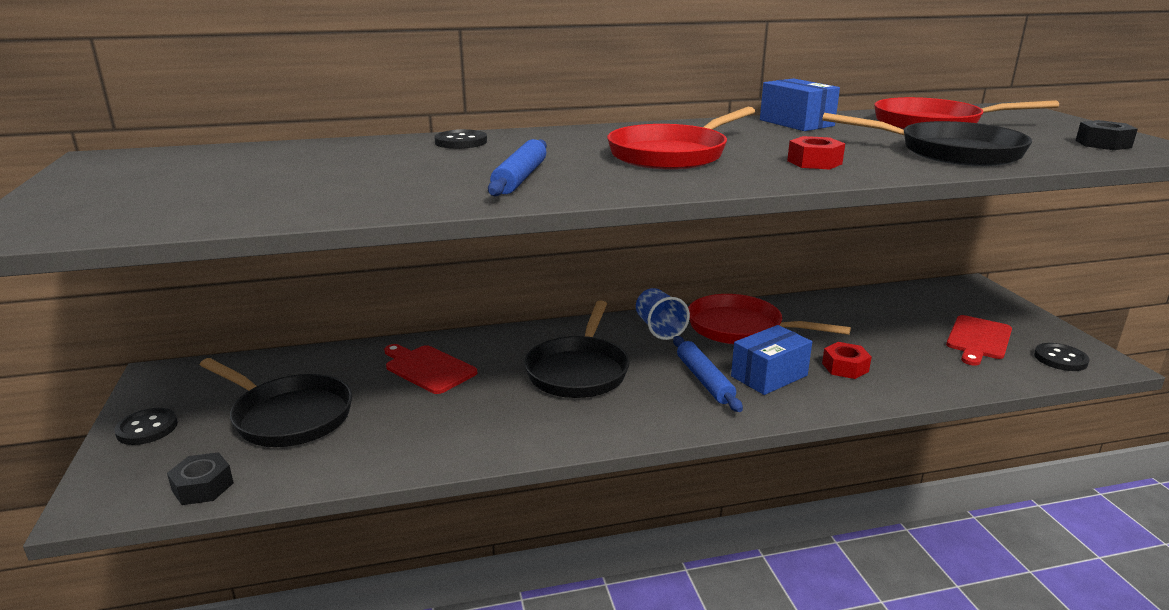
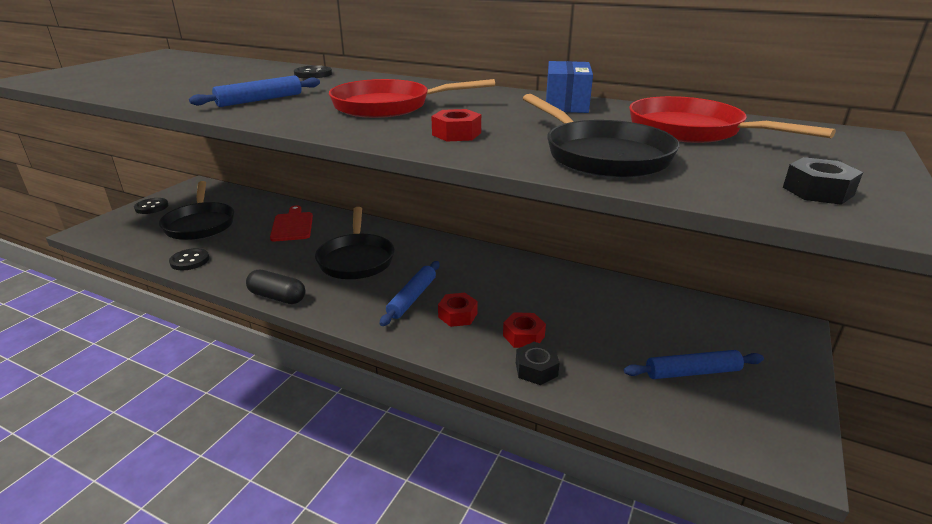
camera: 40 degrees right, 5 degrees up
(203, 487) = (121, 241): black nut -> black nut (536, 369)
(574, 441) = (277, 297): none -> black capsule
(578, 371) = (356, 259): black pan -> black pan turned 60 degrees counterclockwise
(659, 329) = (451, 254): blue cup -> none
(741, 328) = (505, 276): red pan -> none
(769, 376) = (457, 315): blue box -> red nut
(978, 339) = (692, 372): red cutting board -> blue rolling pin
(1060, 359) = (746, 429): black button -> black button (190, 261)

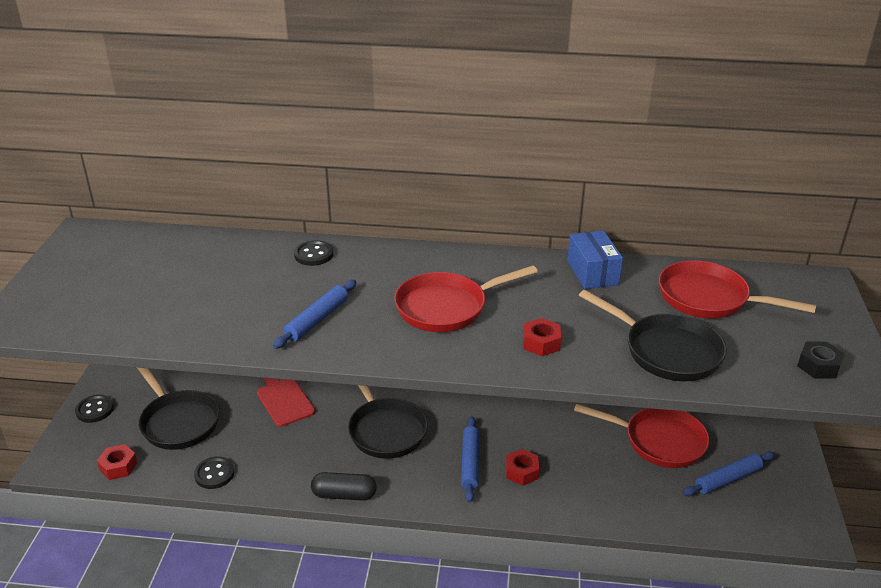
camera: 20 degrees left, 5 degrees up
(523, 336) = (588, 479): red nut -> red nut (118, 466)
(536, 369) = (615, 509): black nut -> none
(625, 321) = (659, 441): none -> red pan

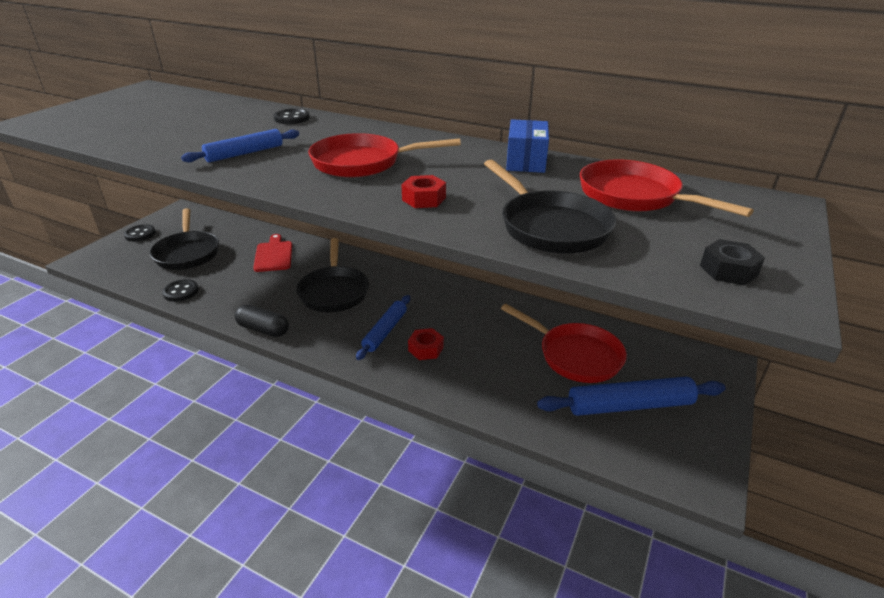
camera: 20 degrees right, 0 degrees up
(118, 466) = (121, 271): red nut -> none
(728, 479) = (629, 405): blue rolling pin -> blue rolling pin, size x1.52

